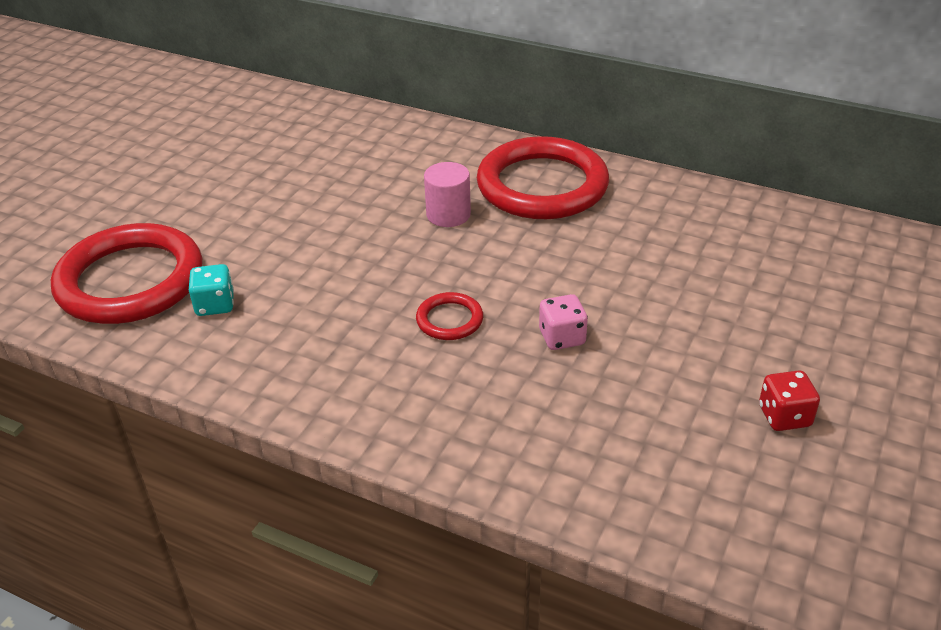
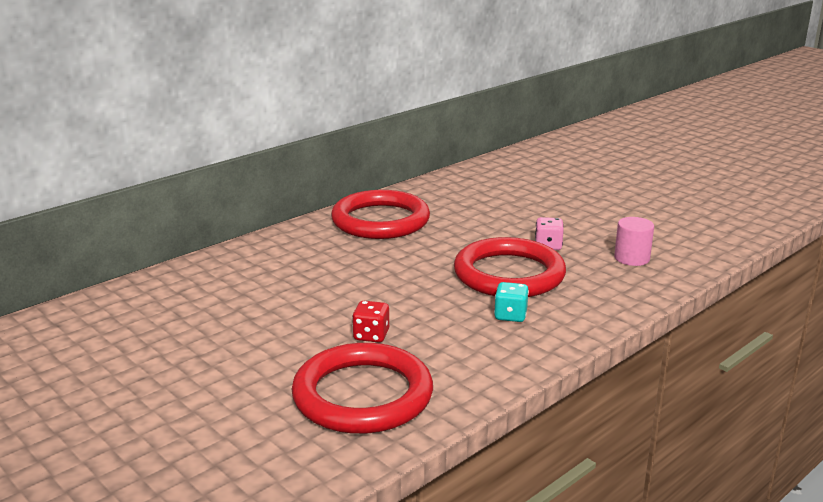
camera: 70 degrees left, 15 degrees down
(215, 305) = (429, 357): turquoise dice -> turquoise dice (510, 315)
(448, 214) = (386, 255): pink cylinder -> pink cylinder (632, 258)
(449, 320) = (509, 274): red ring -> red ring, size x2.30
(784, 416) = (642, 209): red dice -> red dice (371, 335)

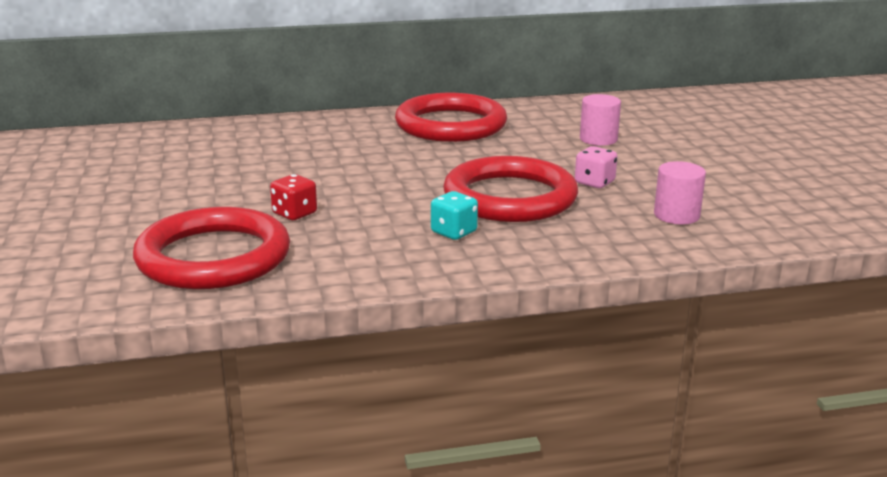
camera: 30 degrees right, 0 degrees up
(503, 208) = (598, 139): none -> pink cylinder

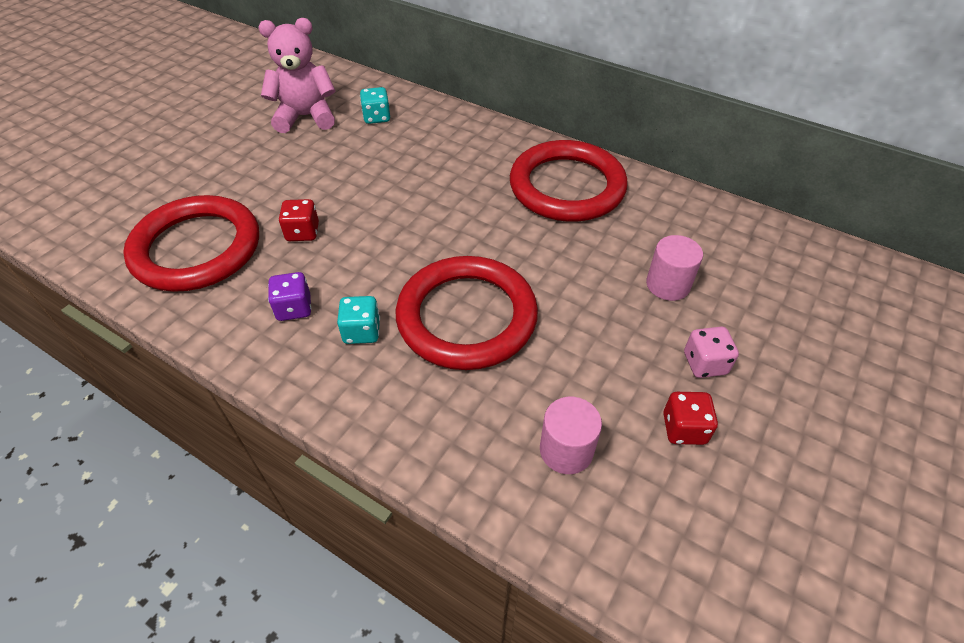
camera: 45 degrees right, 25 degrees up
(144, 163) = (306, 117): none -> pink teddy bear
(217, 142) = (377, 117): none -> turquoise dice
(377, 245) = (294, 308): none -> purple dice
(594, 182) = (566, 346): pink dice -> pink dice (705, 363)
(714, 182) = (684, 429): none -> red dice

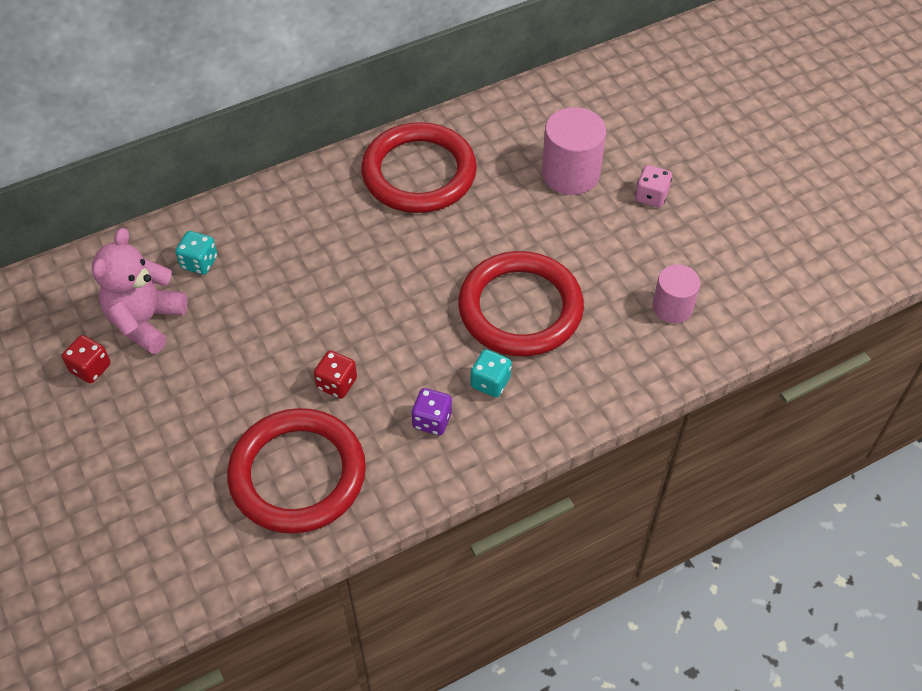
camera: 60 degrees left, 5 degrees up
(668, 284) = (570, 173): pink cylinder -> pink cylinder, size x1.56
(684, 429) = (693, 238): red dice -> red dice (90, 368)

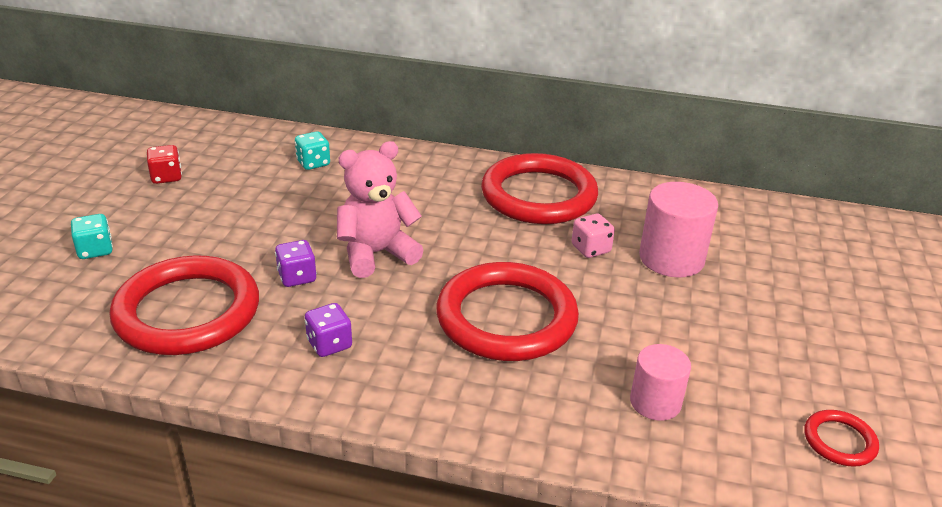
camera: 40 degrees right, 20 degrees down
(146, 321) = (234, 173): pink teddy bear -> pink teddy bear (376, 254)
(337, 383) = (297, 277): red dice -> purple dice
(490, 382) = (411, 350): turquoise dice -> turquoise dice (95, 250)
(651, 196) = (734, 312): pink dice -> pink dice (591, 249)
(788, 259) = (839, 441): none -> red ring

